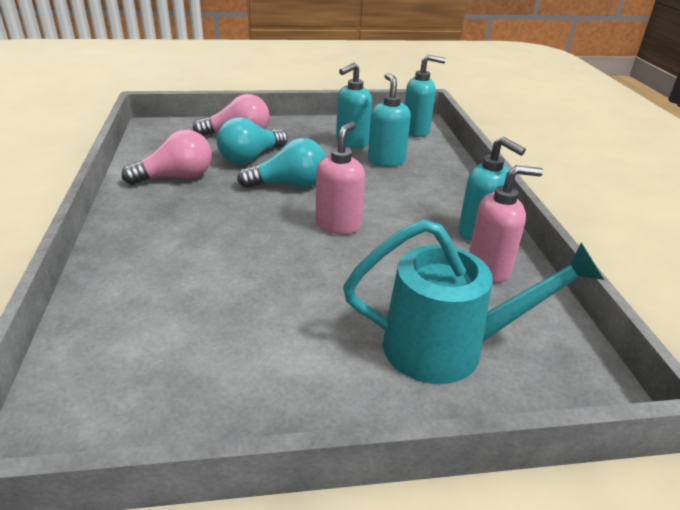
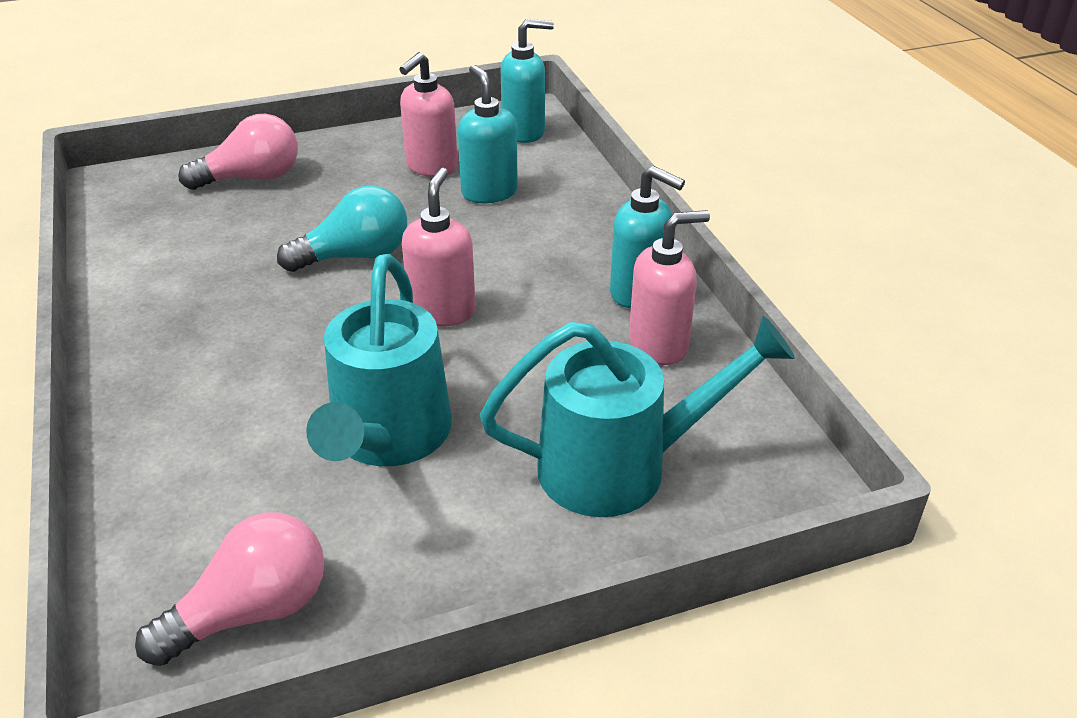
camera: 10 degrees left, 5 degrees up
(176, 177) = (180, 269): pink light bulb -> pink light bulb (252, 611)
(250, 157) = (283, 217): turquoise light bulb -> none
(278, 299) = (387, 439): none -> turquoise watering can
(351, 142) = (431, 167): turquoise soap dispenser -> pink soap dispenser

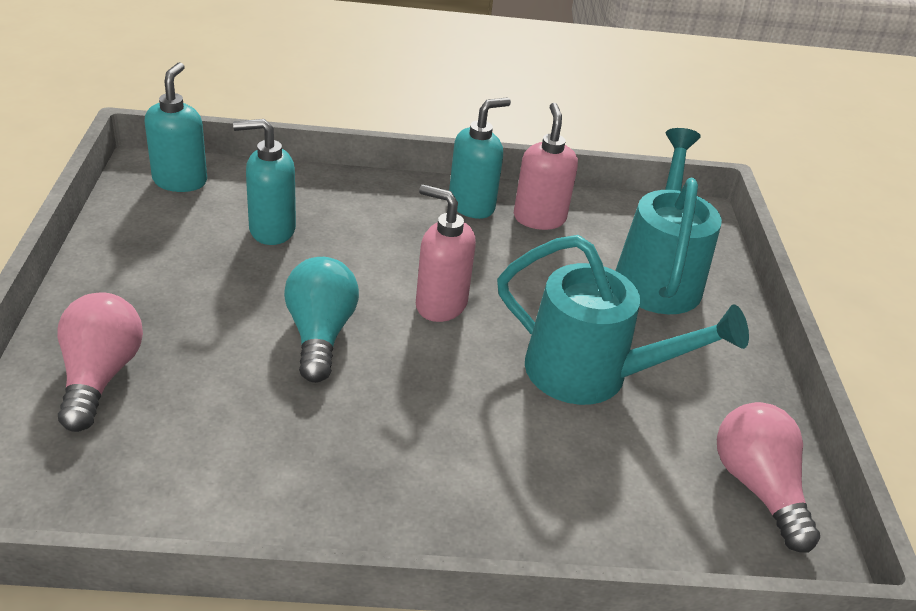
camera: 75 degrees left, 0 degrees up
(431, 167) = (194, 249): pink soap dispenser -> none

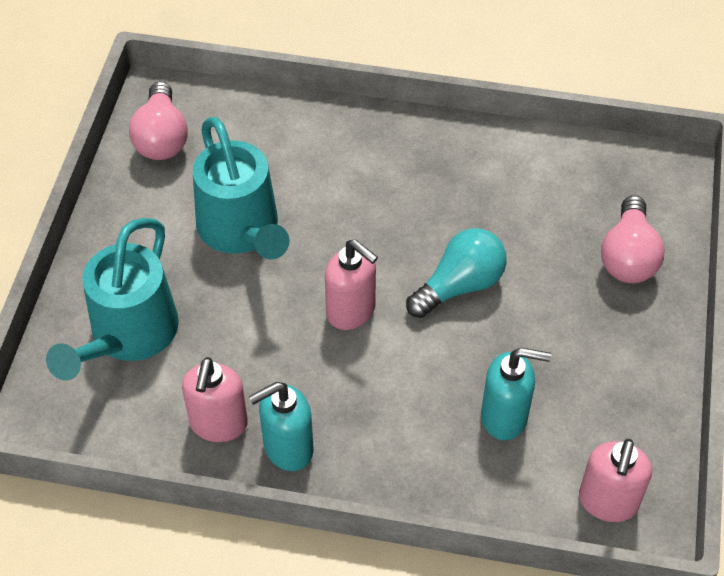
camera: 165 degrees left, 15 degrees up
(180, 181) = (608, 502): turquoise soap dispenser -> pink soap dispenser
(320, 334) = (460, 285): turquoise light bulb -> turquoise light bulb turned 135 degrees counterclockwise
(592, 375) = (242, 232): turquoise watering can -> turquoise watering can turned 150 degrees counterclockwise

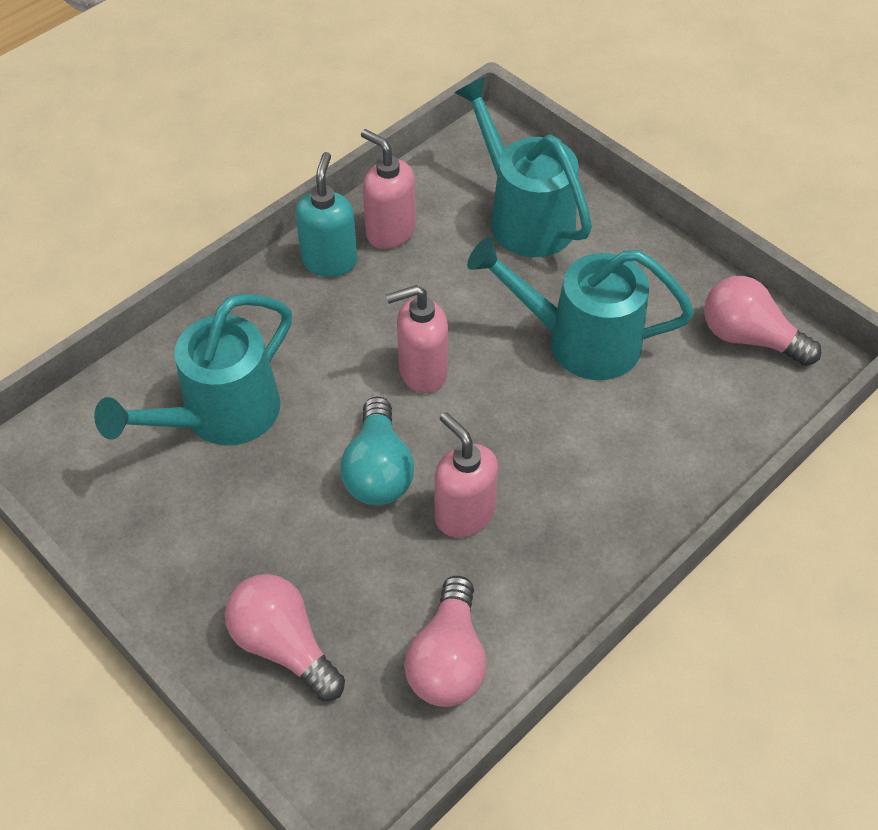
camera: 125 degrees right, 0 degrees up
(505, 417) = (219, 416): turquoise soap dispenser -> turquoise watering can
(556, 171) = (448, 660): none -> pink light bulb
(608, 502) = (78, 436): pink soap dispenser -> pink soap dispenser (464, 514)

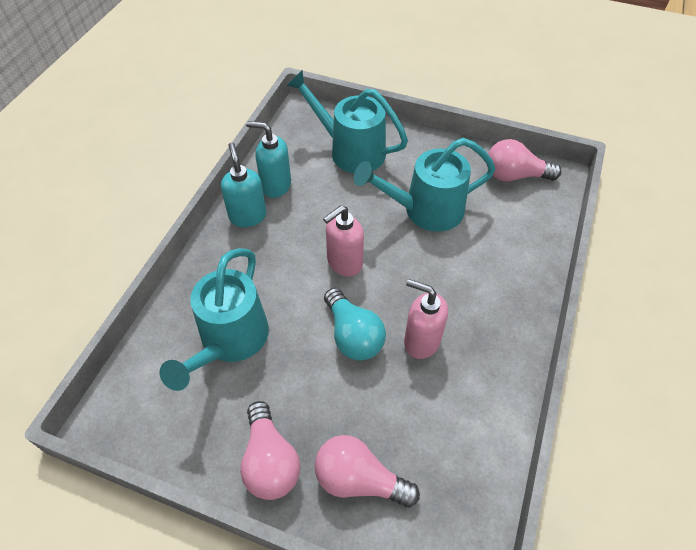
camera: 25 degrees left, 0 degrees up
(390, 232) = (275, 186): pink soap dispenser -> turquoise soap dispenser
(448, 660) = (467, 440): pink light bulb -> pink light bulb (270, 461)

